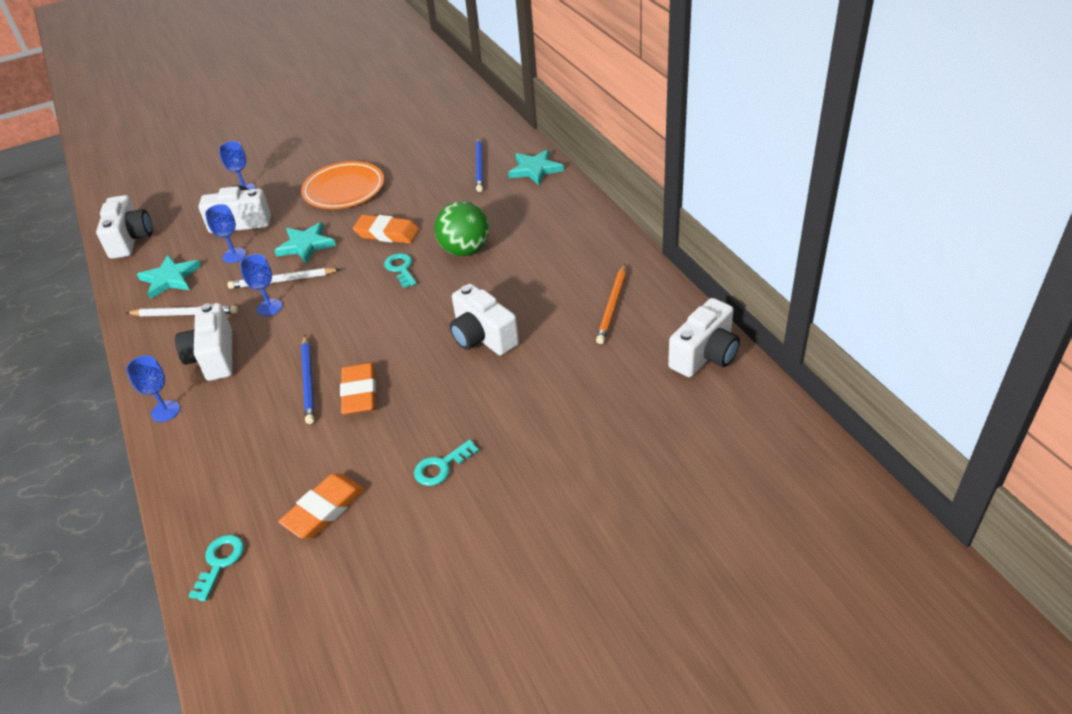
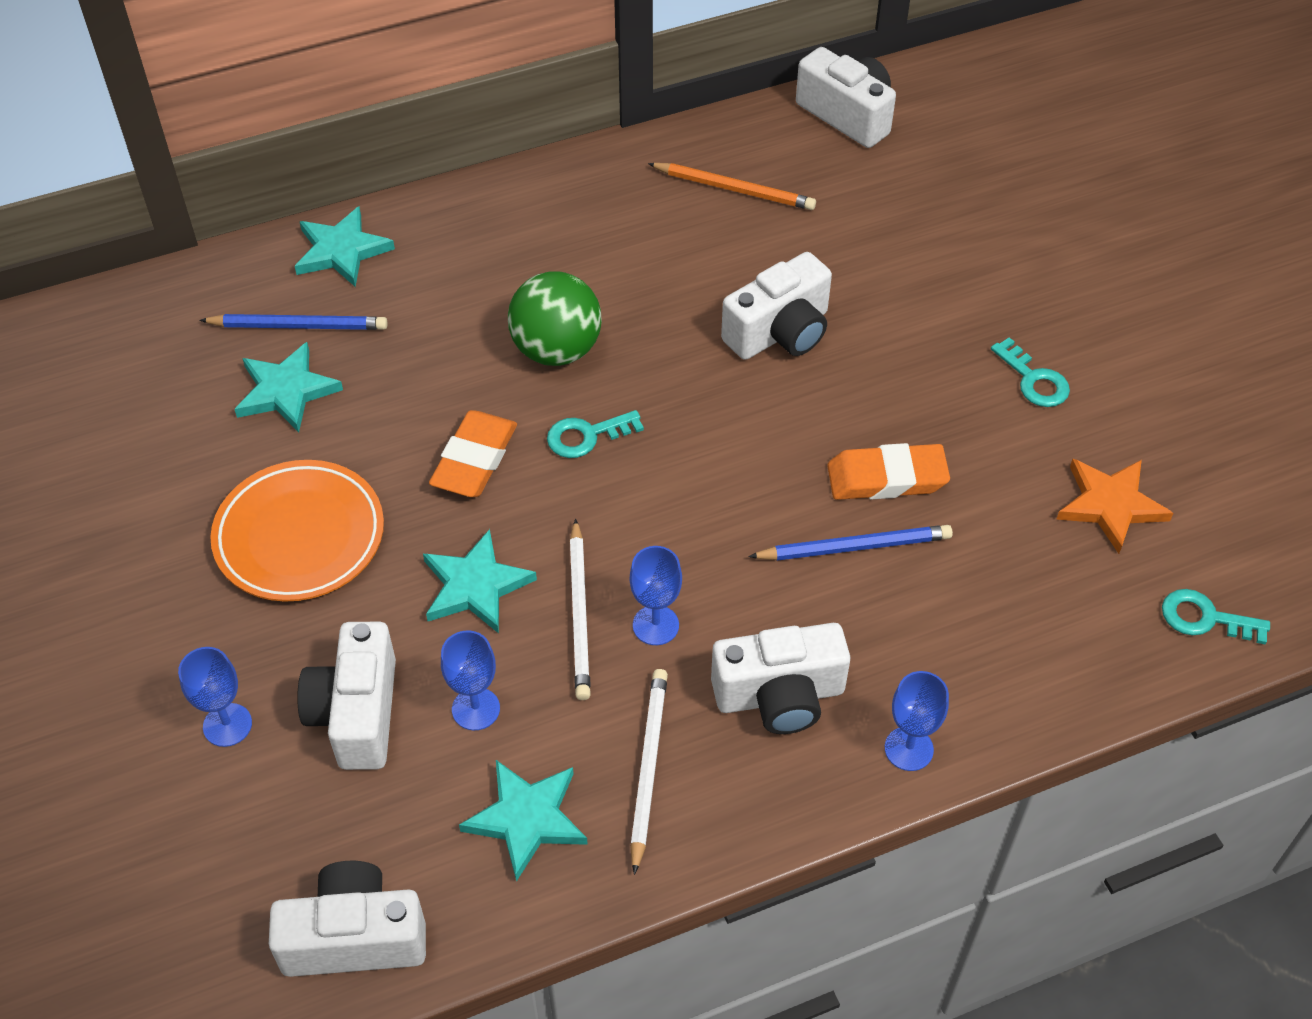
camera: 90 degrees left, 10 degrees up
(324, 510) = (1110, 505): orange eraser -> orange star
(435, 170) = (286, 391): none -> turquoise star

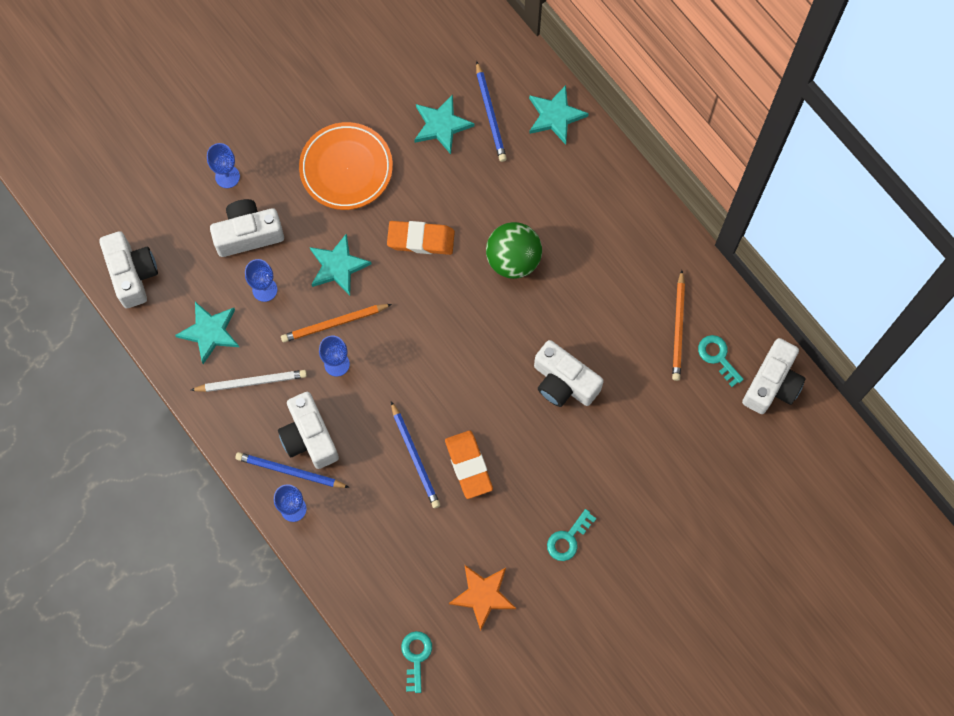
camera: 75 degrees right, 20 degrees up
(580, 613) = (334, 324): white pencil -> orange pencil
(586, 436) = (454, 294): turquoise key -> turquoise key (717, 357)
(837, 739) = (290, 471): none -> blue pencil

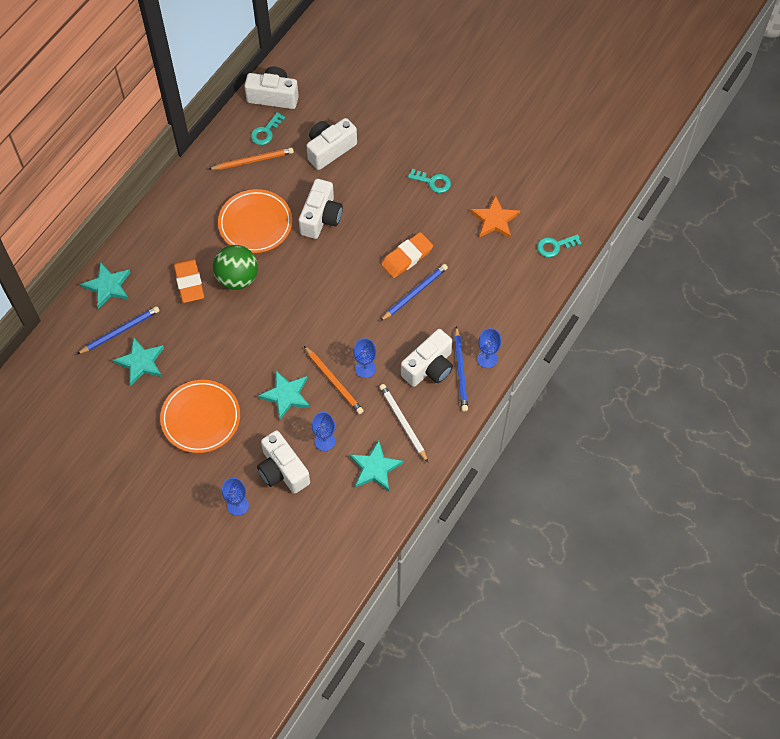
camera: 110 degrees left, 10 degrees down
(132, 274) = (349, 546): white camera -> white camera (329, 149)
(421, 240) = (243, 345): orange eraser -> orange eraser (189, 282)
(582, 303) = (255, 224): none -> orange plate

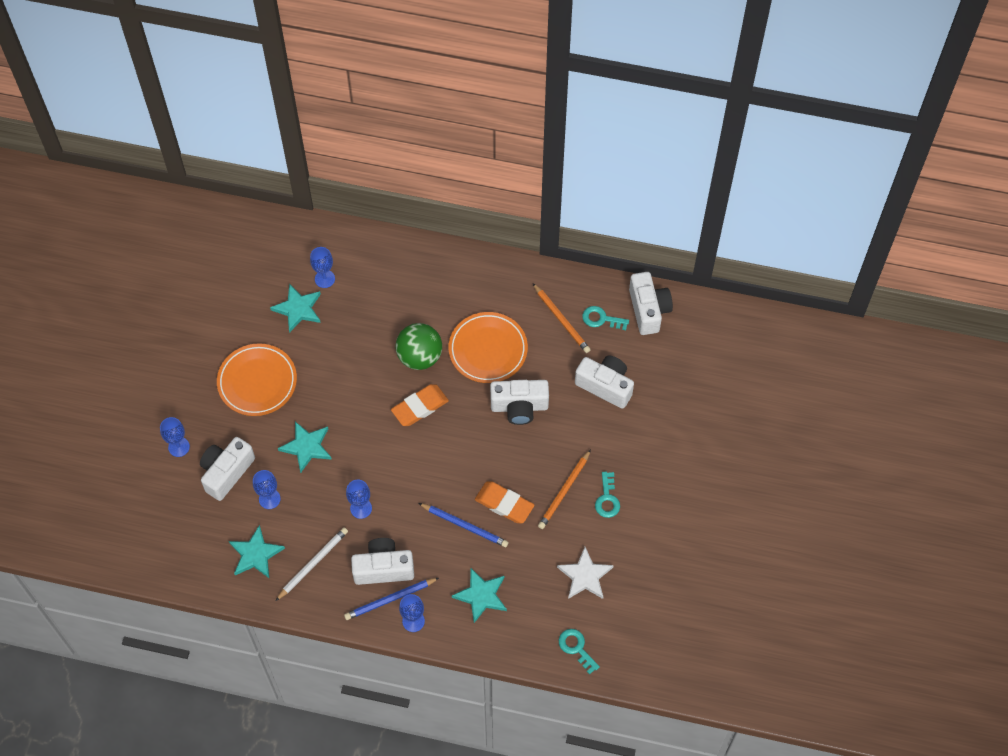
camera: 70 degrees right, 0 degrees up
(108, 286) = (368, 250): turquoise star -> turquoise star (481, 596)
(120, 331) = (324, 279): blue pencil -> blue goblet
(189, 282) = (398, 317): orange eraser -> orange eraser (420, 407)
(334, 381) = (337, 484): orange pencil -> orange pencil (564, 491)
(429, 367) = (383, 568): white camera -> white camera turned 150 degrees clockwise
(494, 220) = (585, 576): orange star -> white star

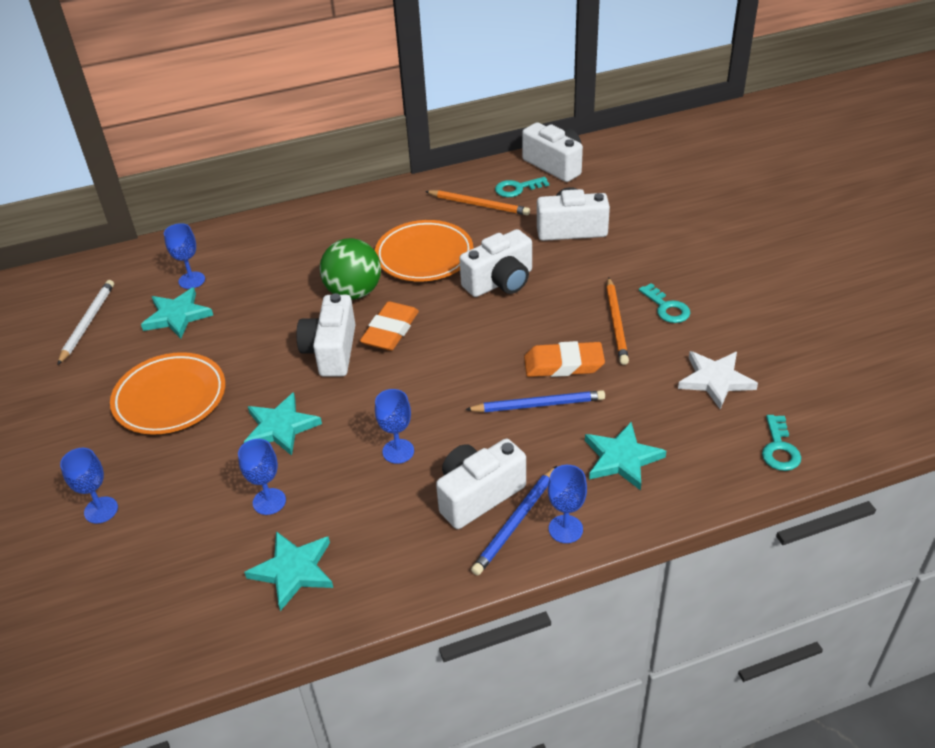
camera: 30 degrees left, 20 degrees down
(226, 472) = (188, 503): white camera -> white camera (331, 351)
(313, 564) = (382, 539): white pencil -> white pencil (87, 323)
(576, 648) = (779, 449): turquoise key -> turquoise key turned 105 degrees counterclockwise

